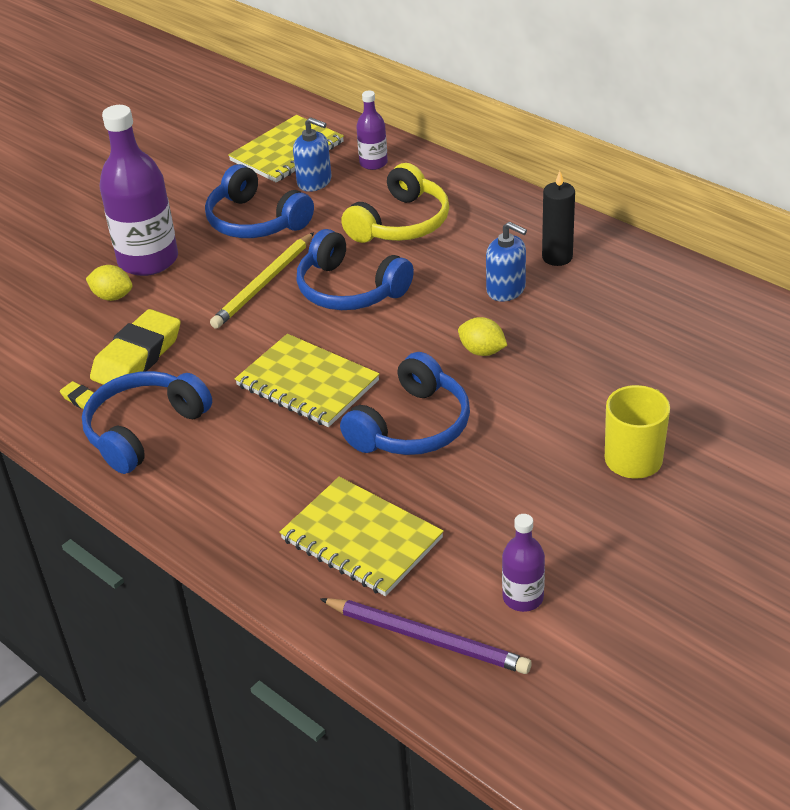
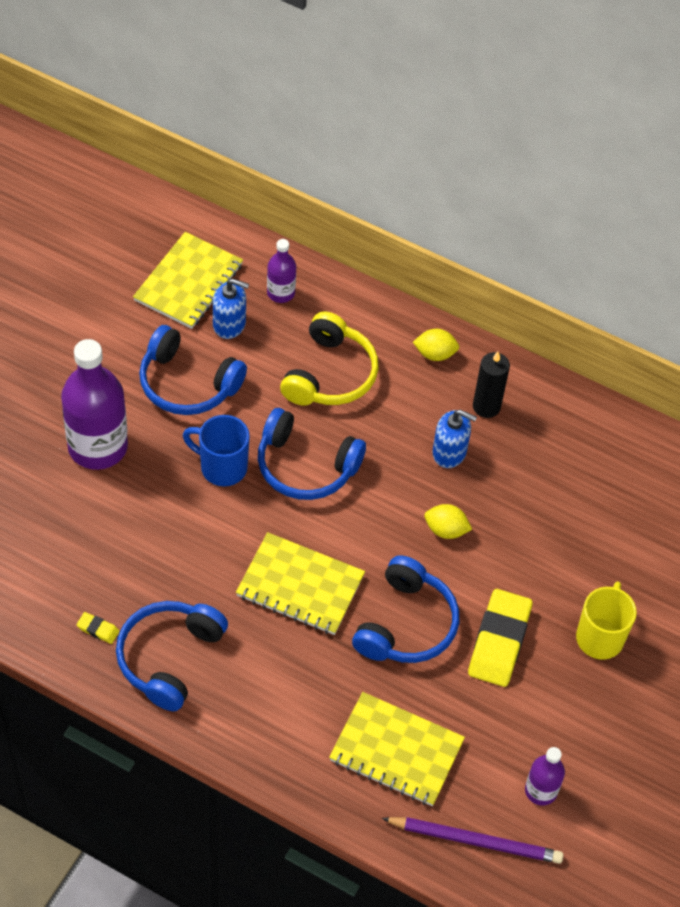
camera: 20 degrees left, 15 degrees up
(112, 296) = (79, 498): yellow lemon -> yellow lemon (435, 354)
(137, 357) = (131, 571): yellow eraser -> yellow eraser (499, 641)
(264, 284) = (222, 467): yellow pencil -> blue mug

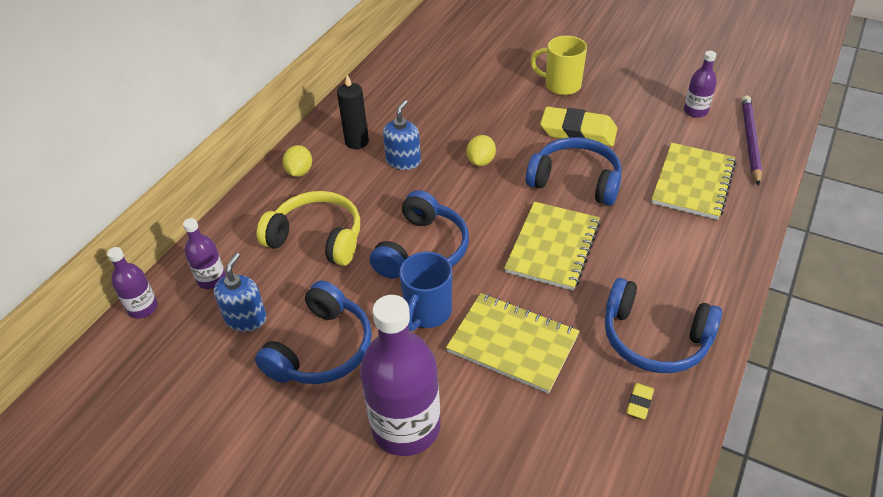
camera: 85 degrees left, 10 degrees down
(188, 282) = (182, 359): yellow notebook -> yellow notebook (512, 344)
(250, 246) = (143, 308): none -> purple bottle

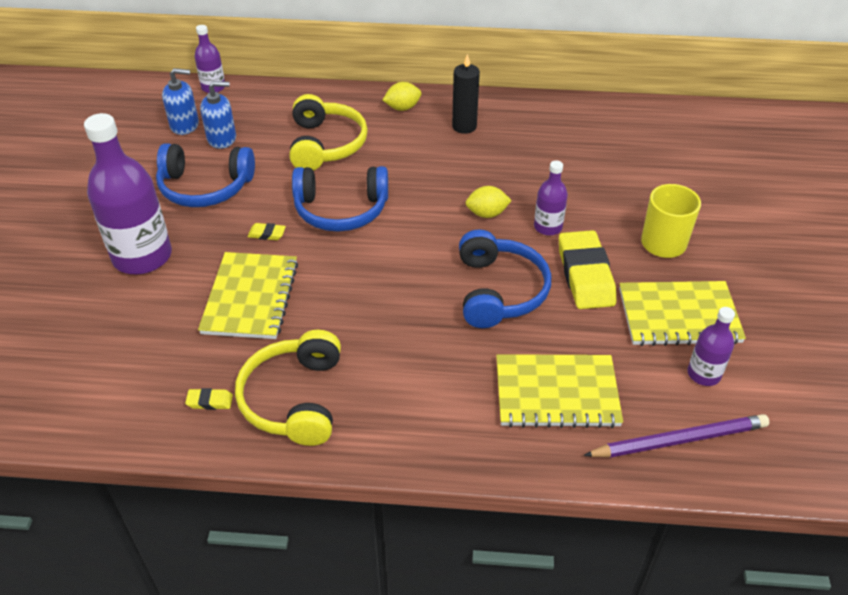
camera: 65 degrees right, 0 degrees up
(211, 279) = (255, 107): purple bottle -> purple bottle (548, 227)
(403, 161) = (455, 163): blue soap dispenser -> blue soap dispenser (184, 125)
(427, 312) = (267, 234): blue mug -> yellow eraser
(552, 247) = (387, 296): yellow notebook -> yellow notebook (679, 315)
(654, 338) = (294, 399): blue headphones -> yellow headphones

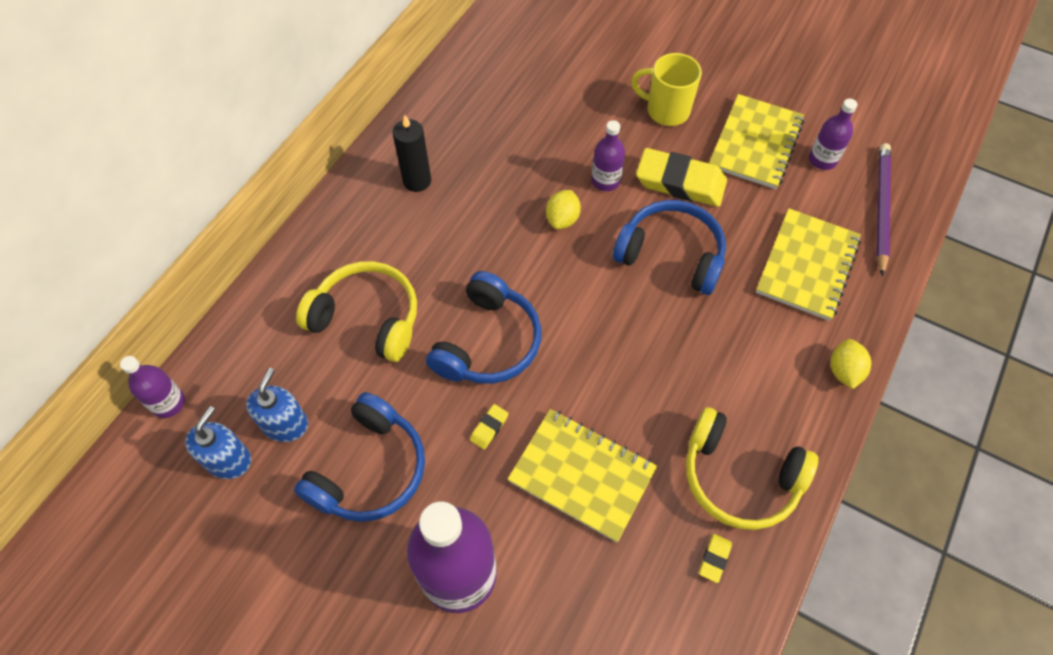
camera: 65 degrees left, 15 degrees up
(402, 108) = (348, 221): yellow lemon -> yellow lemon (844, 371)

